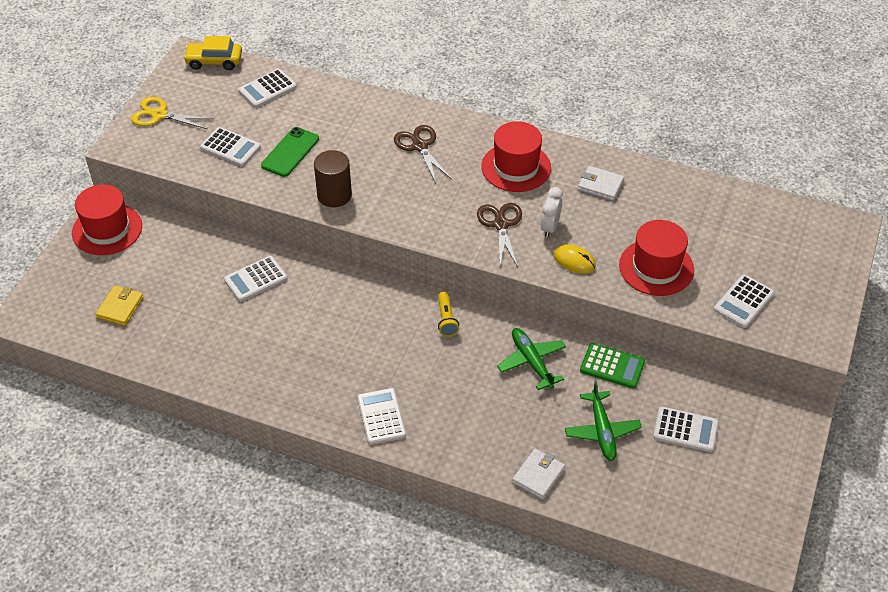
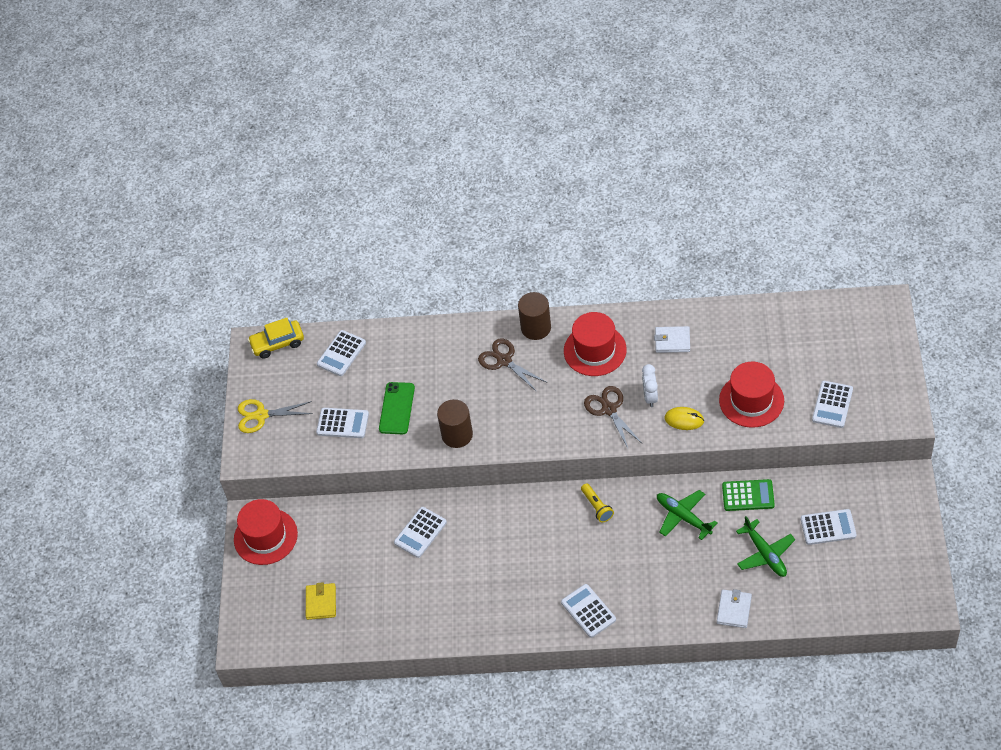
camera: 15 degrees left, 5 degrees up
(468, 128) = (536, 328): none -> brown cylinder

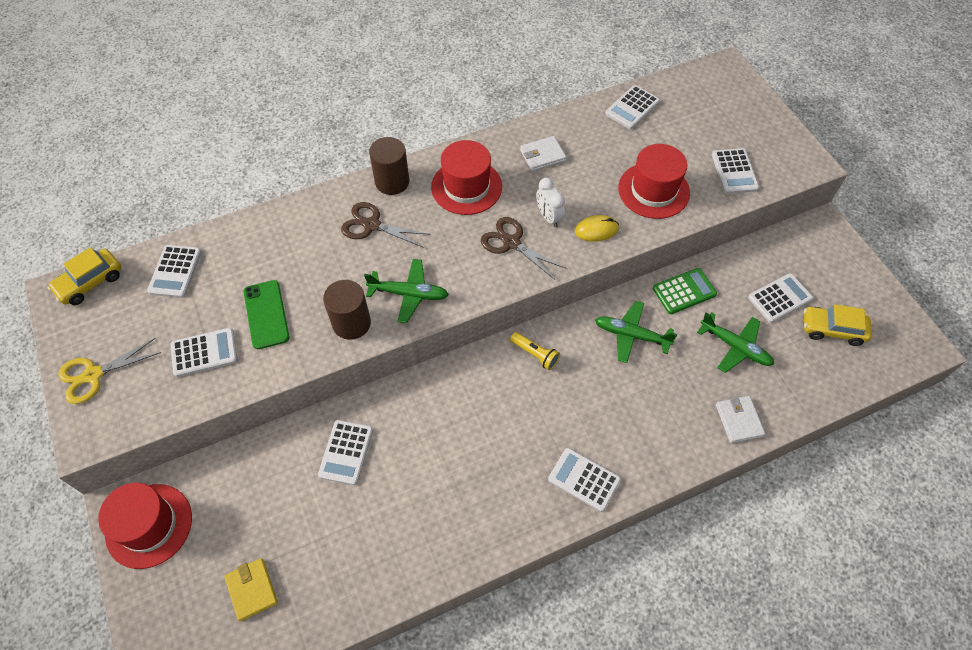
camera: 30 degrees left, 5 degrees up
(509, 426) = (408, 294): none -> green plane
(775, 319) = (632, 108): none -> white calculator
(857, 567) = (832, 329): none -> yellow car

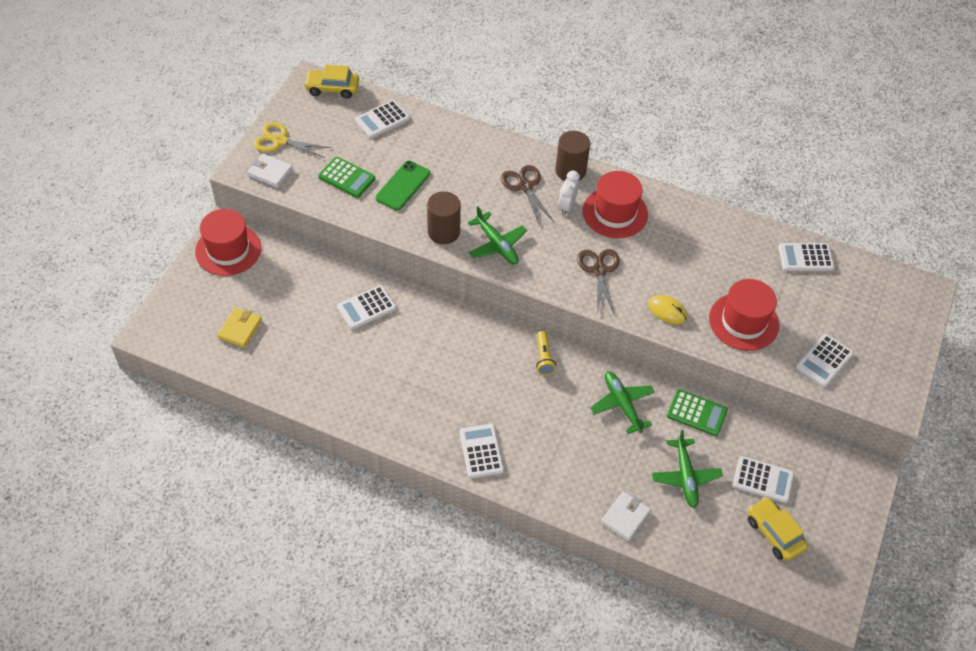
camera: 45 degrees right, 5 degrees down
(204, 352) = (347, 178): white calculator -> green calculator
(542, 155) = (694, 235): white wallet -> white wallet (270, 172)
(548, 217) = (645, 276): white clock -> white clock (566, 206)

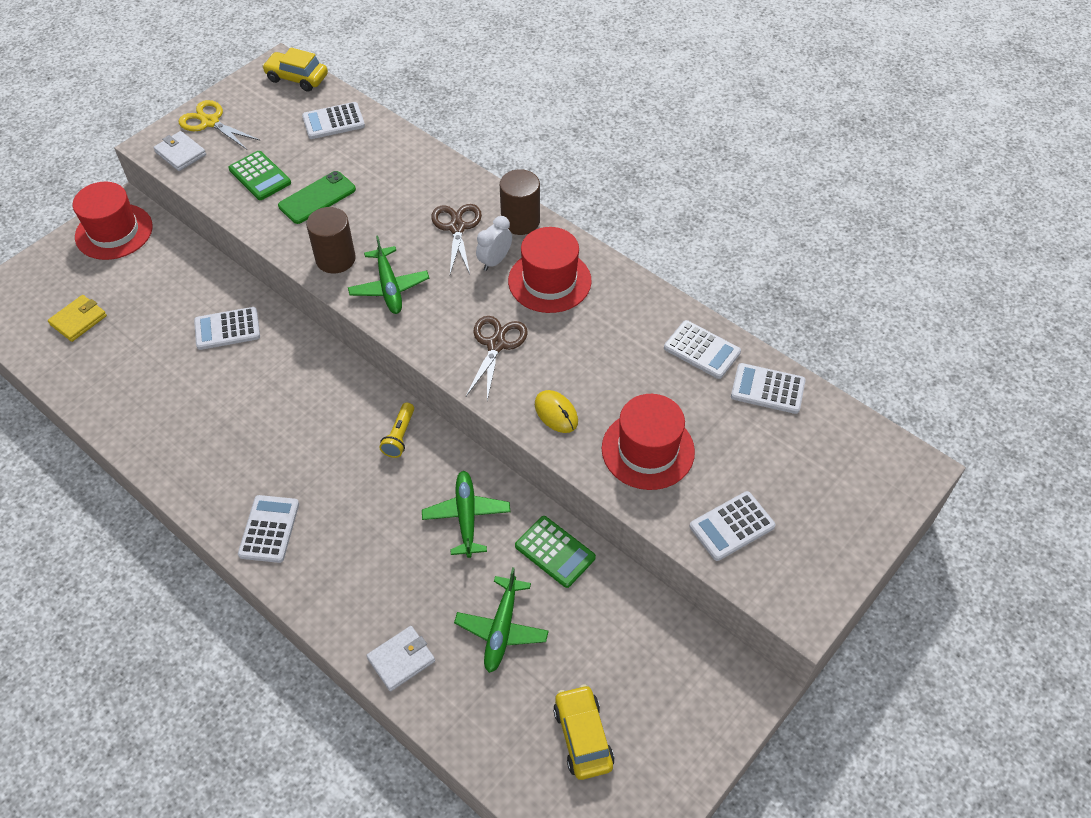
camera: 20 degrees right, 0 degrees up
(763, 480) = (600, 661): white calculator -> white calculator (702, 350)

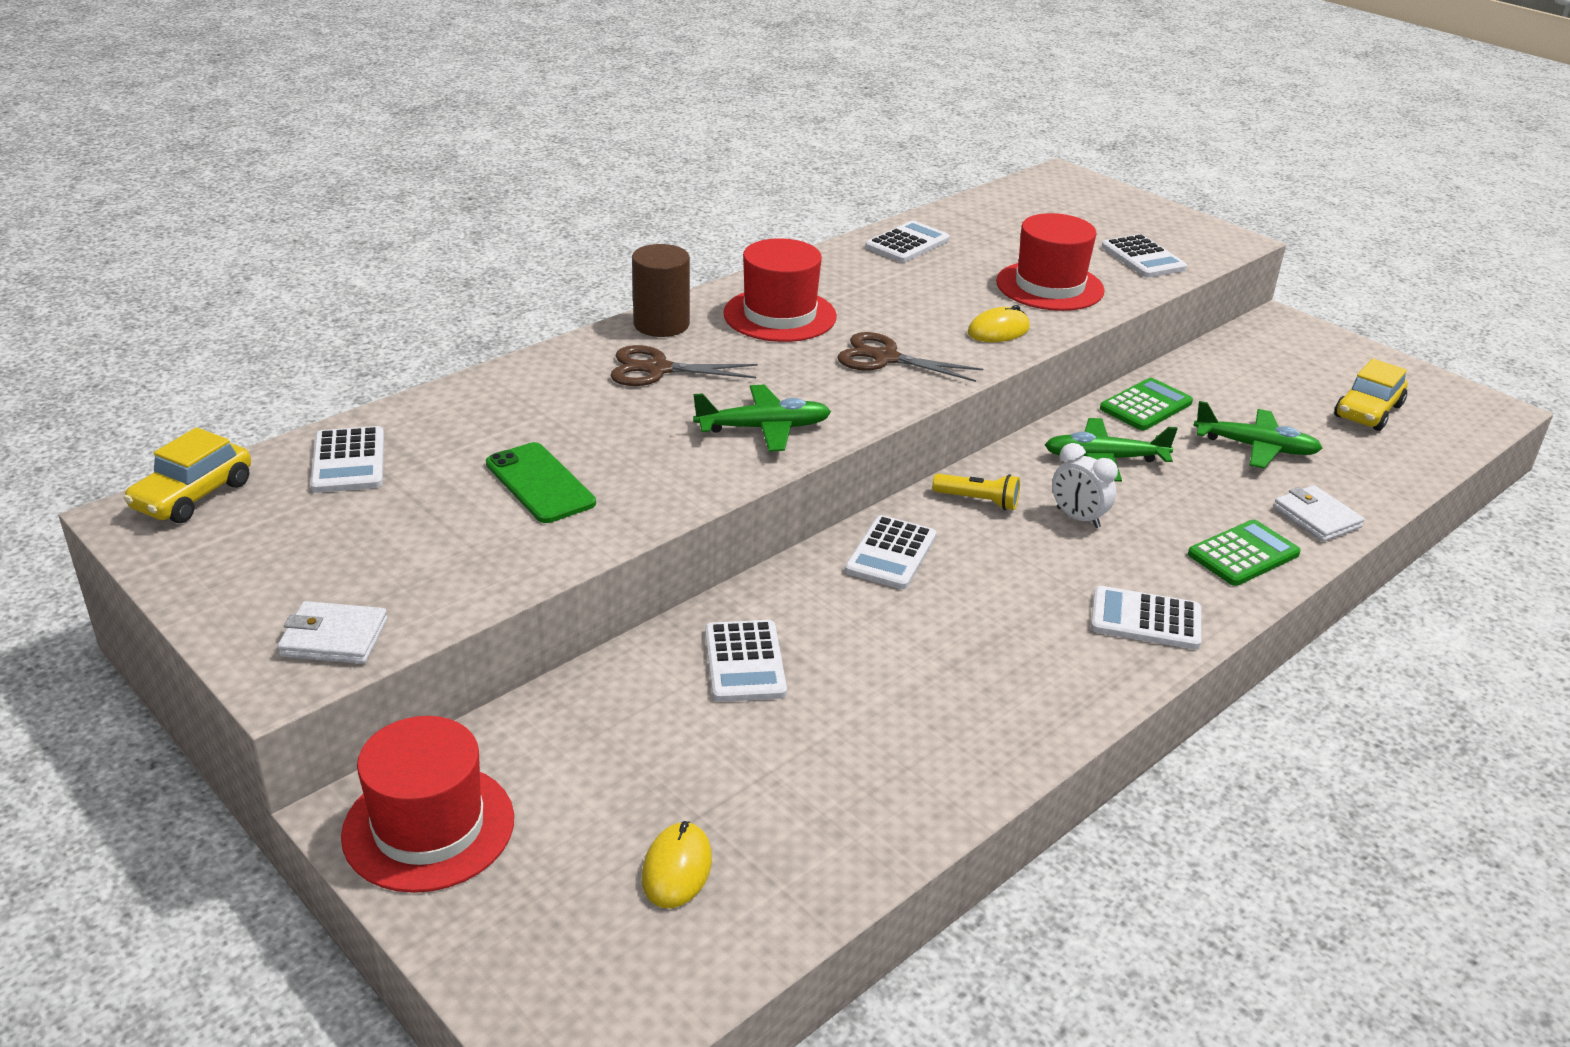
camera: 85 degrees left, 20 degrees down
(78, 320) = (677, 868): yellow wallet -> yellow mouse
(180, 153) = (334, 638): white wallet -> white wallet turned 45 degrees clockwise
(210, 122) = (258, 600): yellow scissors -> none
(260, 176) = (454, 541): green calculator -> green calculator (1243, 554)
(335, 259) = (691, 471): brown cylinder -> none
(495, 261) = (733, 347): white clock -> white clock (1078, 518)
(582, 736) = (1368, 411): yellow car -> yellow car turned 45 degrees counterclockwise
(767, 389) = (964, 220): white calculator -> white calculator (891, 554)

